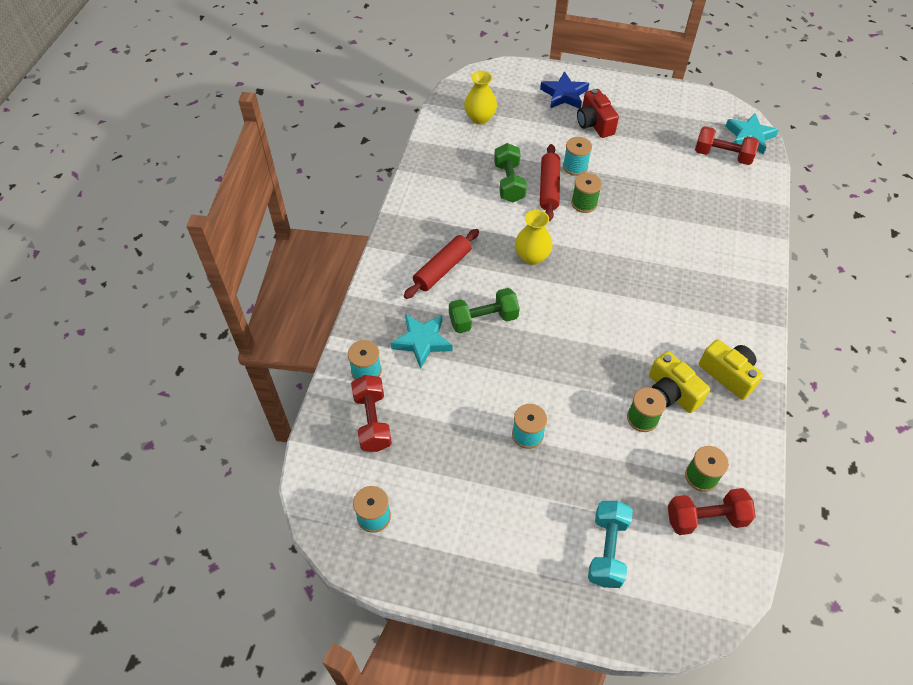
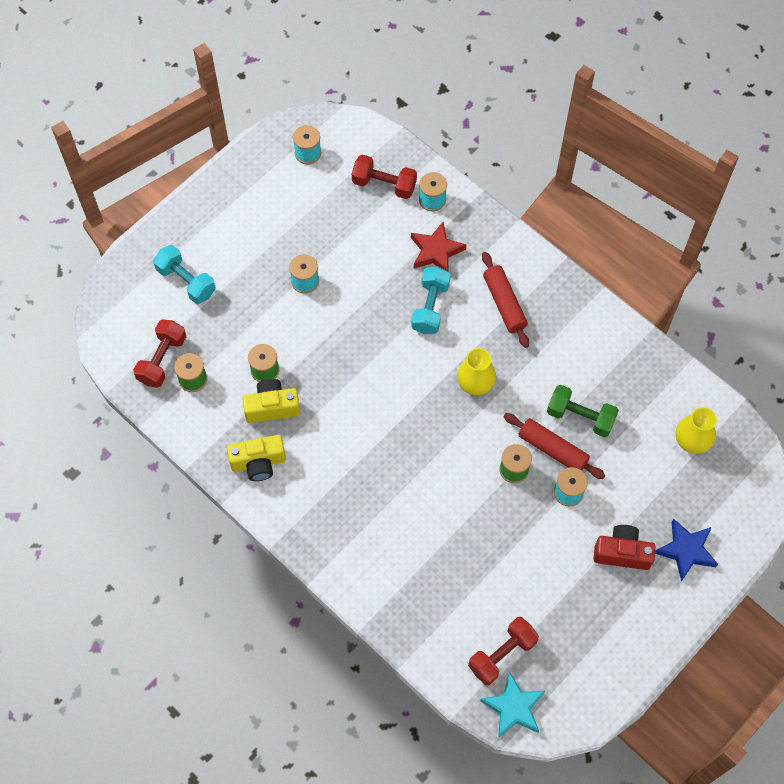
camera: 120 degrees right, 10 degrees up
(422, 342) = (436, 251): turquoise star -> red star
(483, 319) = (430, 307): green dumbbell -> turquoise dumbbell

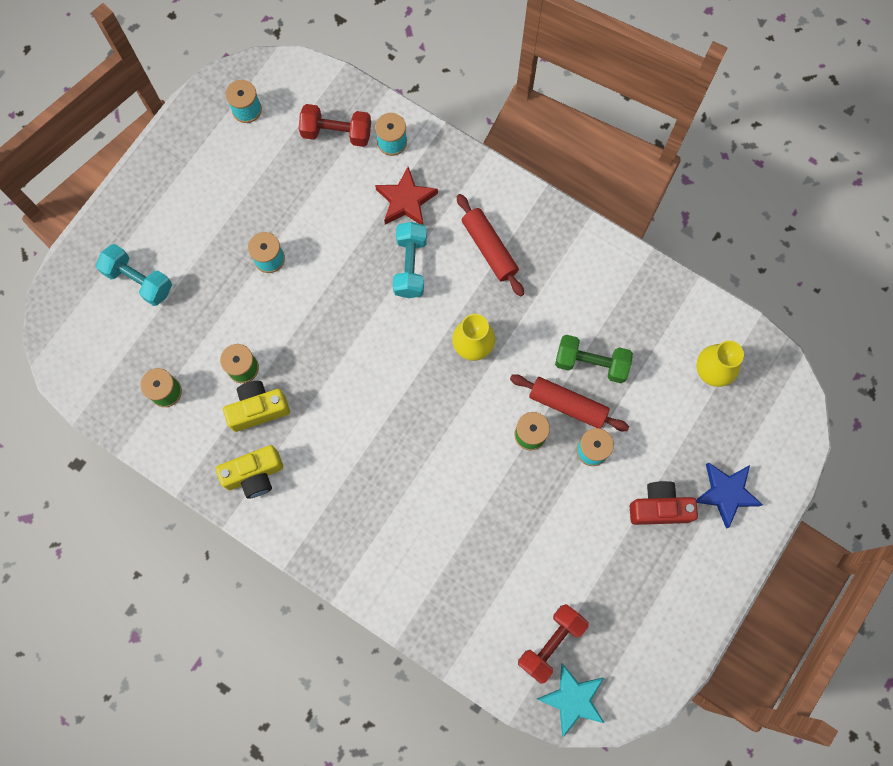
camera: 10 degrees left, 10 degrees up
(162, 360) = (128, 375): red dumbbell -> none

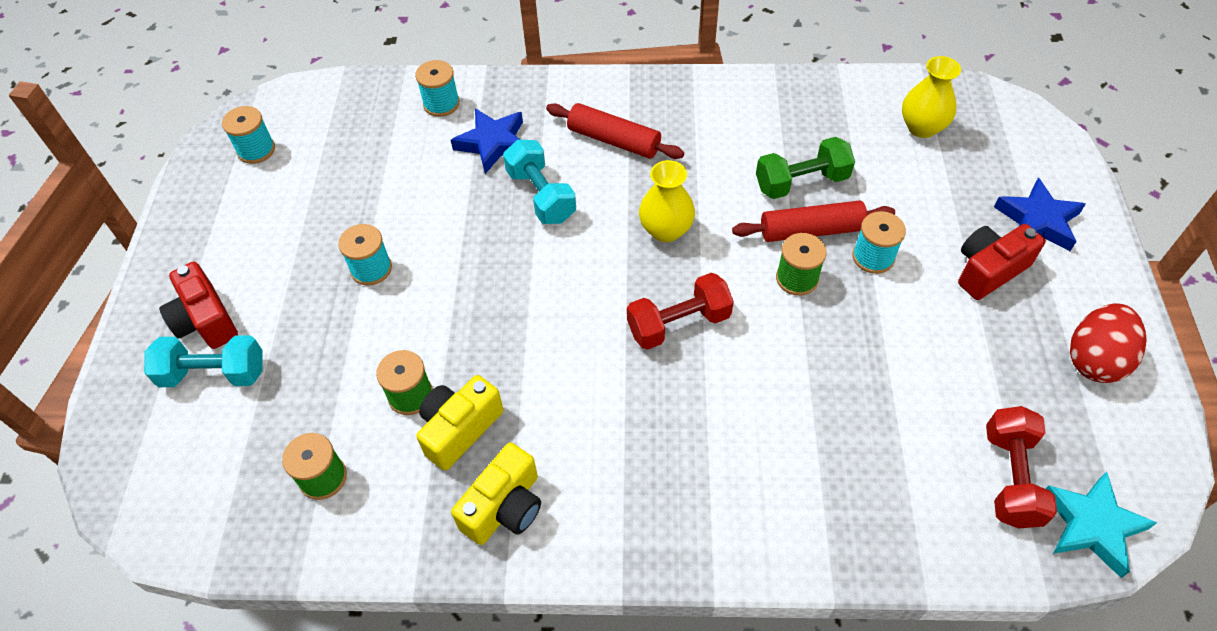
camera: 30 degrees left, 20 degrees down
(151, 237) = (206, 320): none -> red camera
(336, 133) = (374, 123): red dumbbell -> red dumbbell (678, 324)
(406, 201) = (493, 144): red star -> blue star
(670, 608) = (1094, 359): none -> red egg

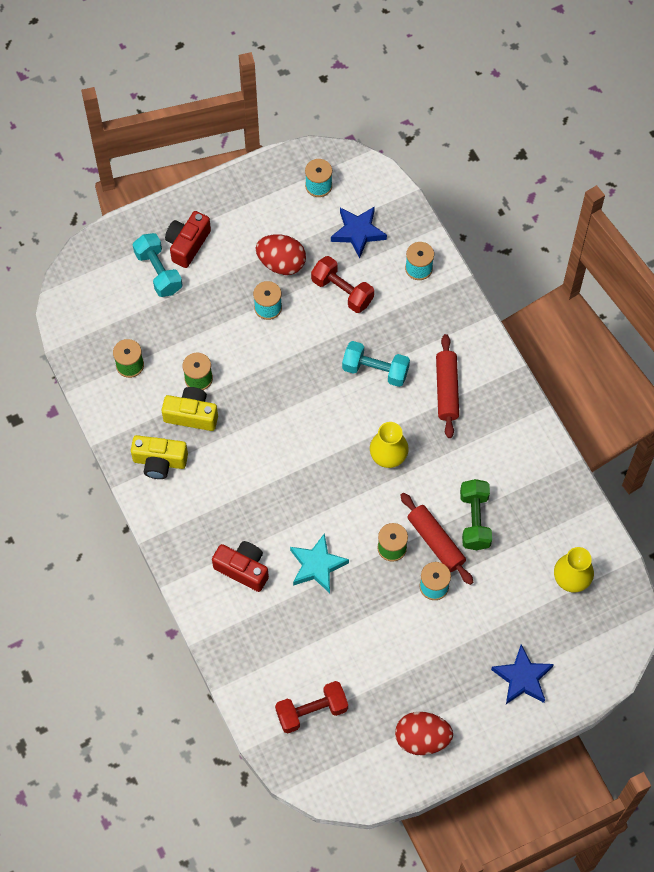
camera: 60 degrees right, 10 degrees up
(323, 229) = (281, 263): none -> red egg
(493, 144) = (402, 319): blue star -> blue star (358, 232)
(541, 195) = (375, 370): turquoise dumbbell -> turquoise dumbbell turned 75 degrees clockwise
(678, 324) = (321, 495): red dumbbell -> red dumbbell (342, 291)
(801, 182) = (474, 520): green dumbbell -> green dumbbell turned 45 degrees clockwise
(989, 270) = (461, 659): red camera -> red camera (243, 569)
(1092, 525) = (303, 762): turquoise star -> turquoise star (317, 565)

